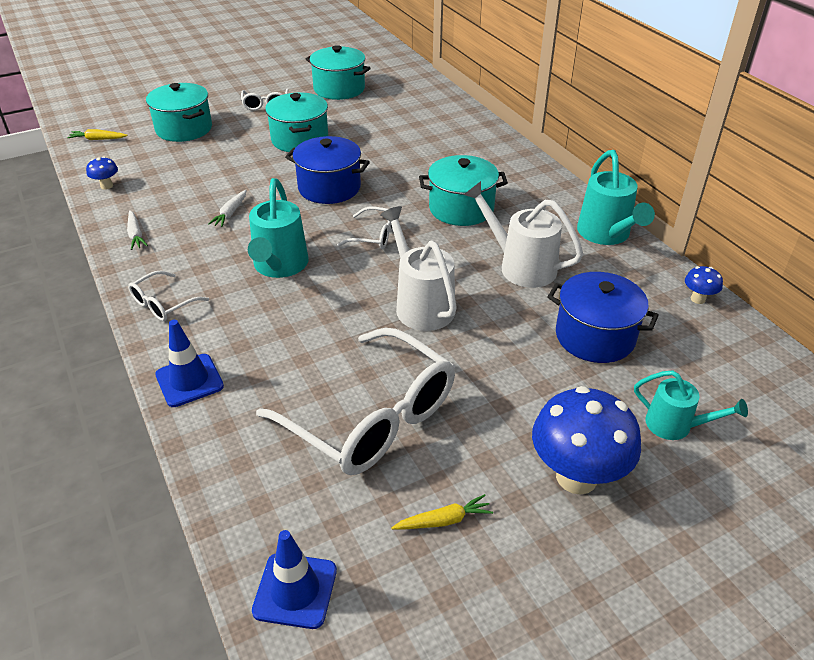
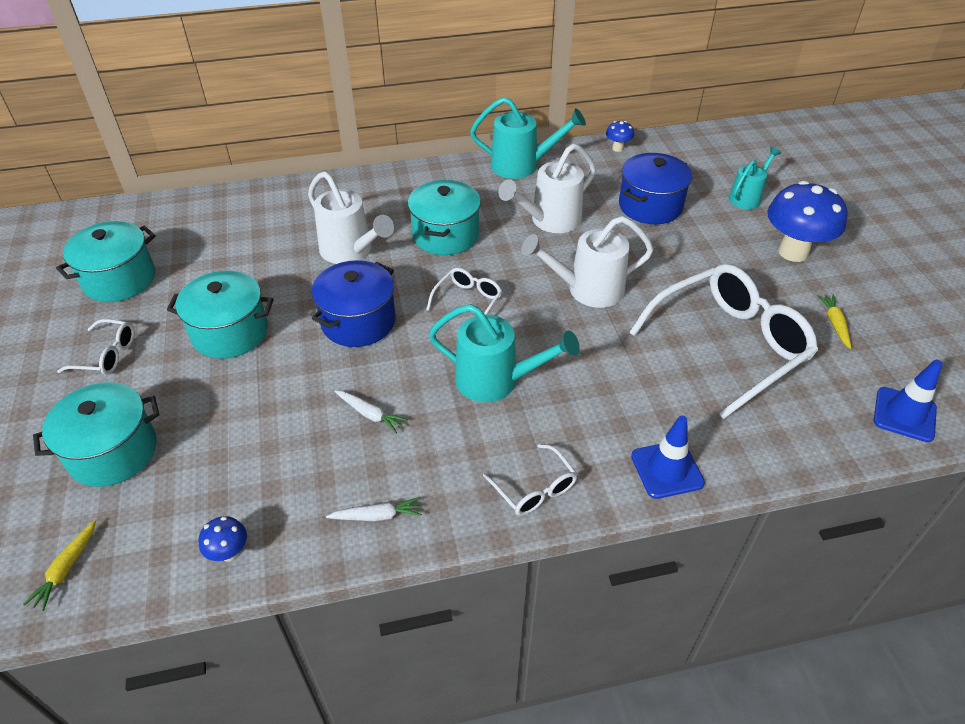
camera: 75 degrees left, 5 degrees up
(413, 167) = (351, 251): none -> white watering can

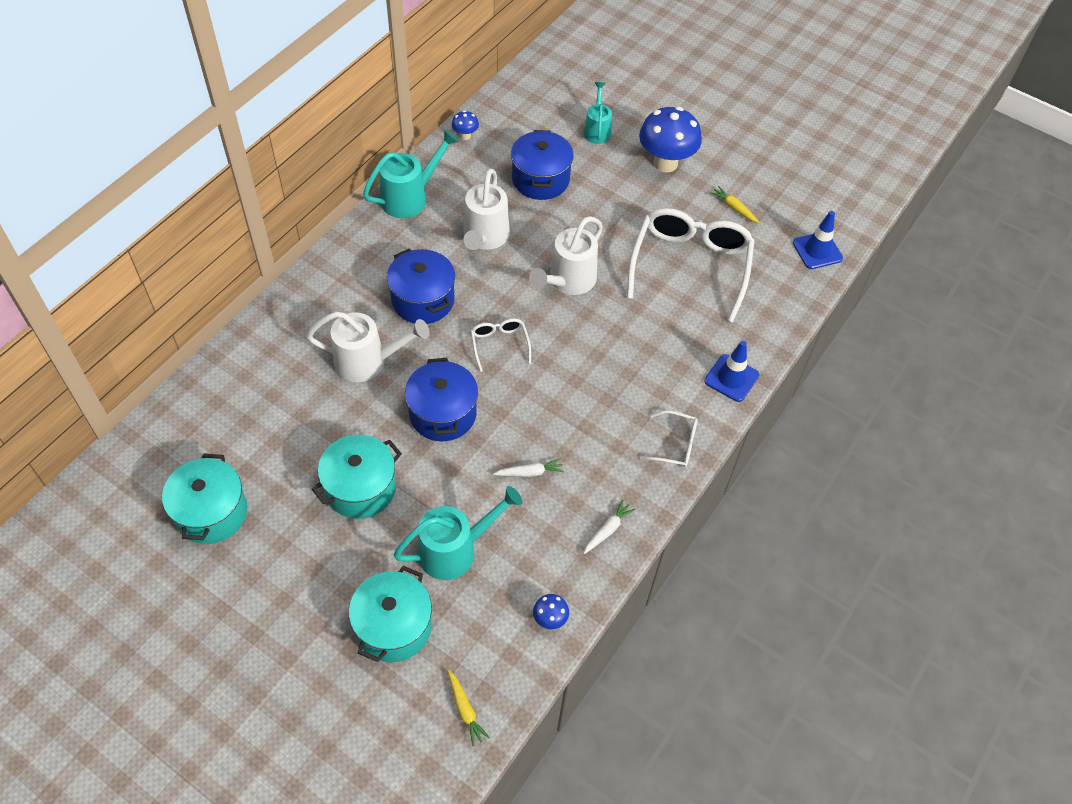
camera: 45 degrees left, 10 degrees up
(106, 355) = (290, 573): white glasses -> none
(445, 235) = (423, 300): turquoise pot -> blue pot
(496, 381) = (581, 391): turquoise watering can -> turquoise watering can (456, 550)

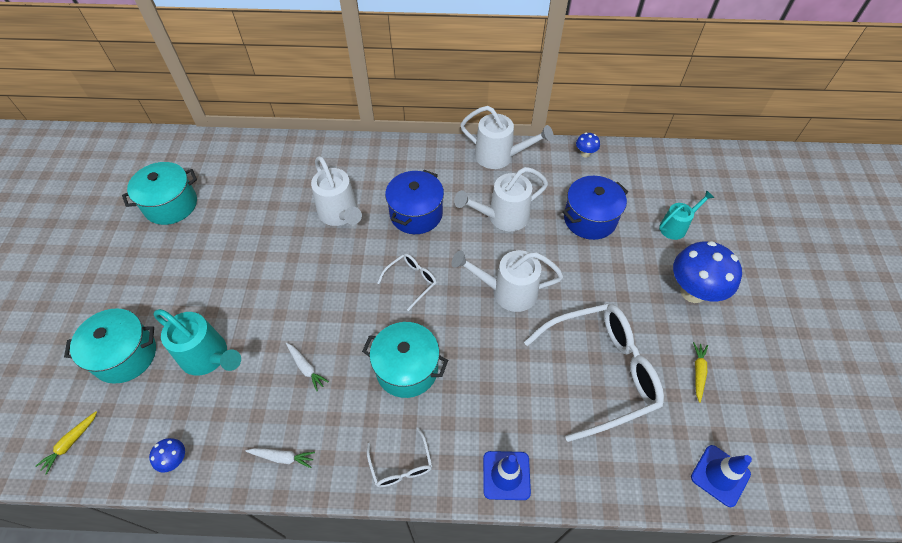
camera: 60 degrees right, 0 degrees up
(360, 488) = (231, 270): turquoise pot -> turquoise pot (407, 369)
(410, 197) = (500, 156): turquoise watering can -> white watering can
(443, 413) = (324, 281): blue pot -> none

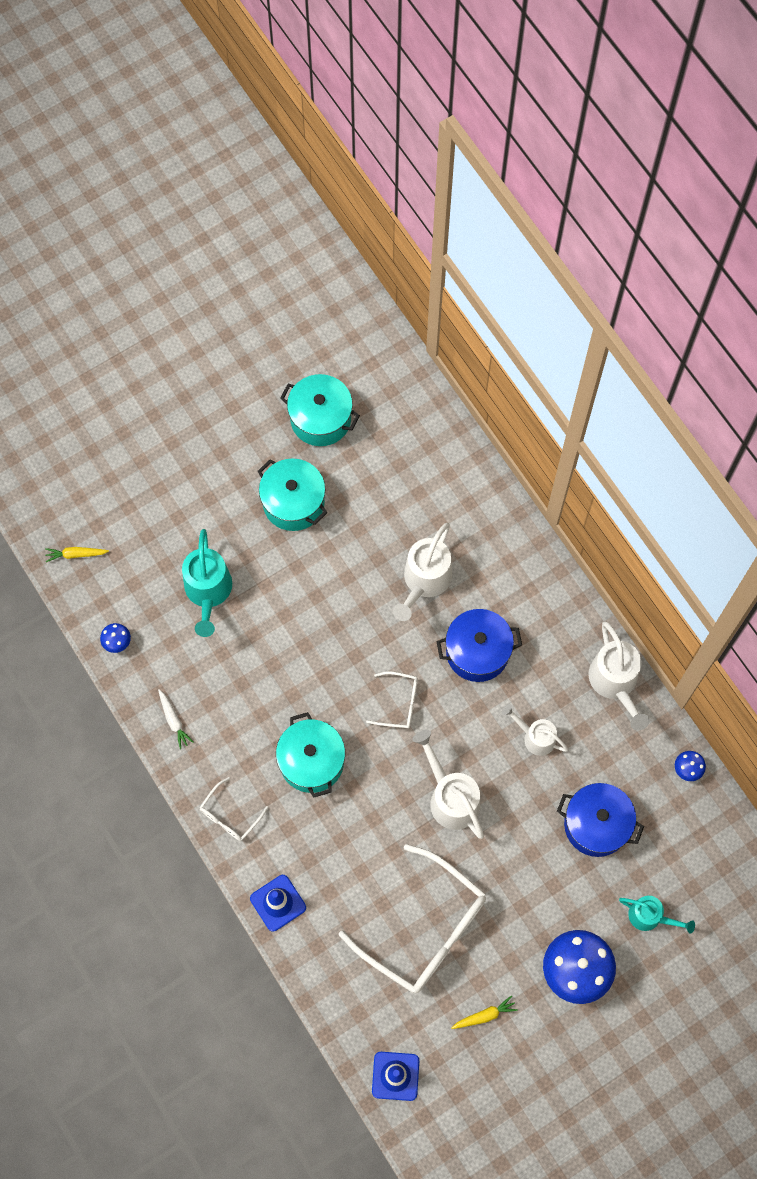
camera: 55 degrees right, 15 degrees up
(125, 355) = (163, 525): turquoise pot -> turquoise pot (293, 502)
(306, 368) = (254, 678): white carrot -> none
(502, 217) = (535, 737): white watering can -> white watering can, size x0.64

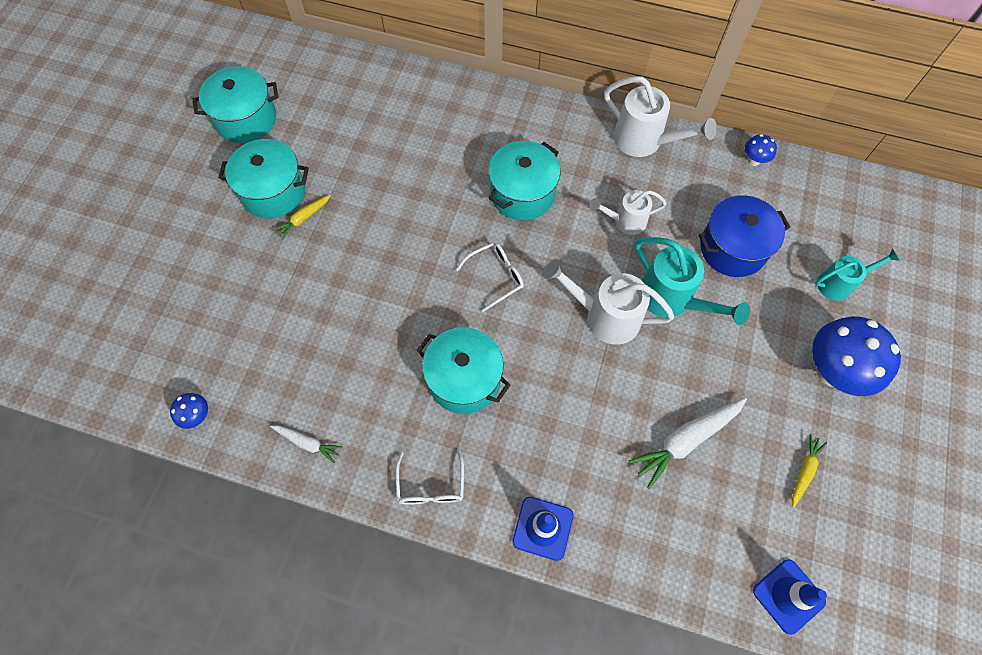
camera: 40 degrees left, 5 degrees down
(76, 554) = (97, 370): yellow carrot -> yellow carrot (303, 219)
(208, 593) = (253, 312): turquoise watering can -> turquoise watering can (672, 299)
(424, 582) = (433, 175): white watering can -> none
(424, 928) = (686, 440): white glasses -> white carrot
(477, 652) = (522, 194): blue pot -> turquoise pot

